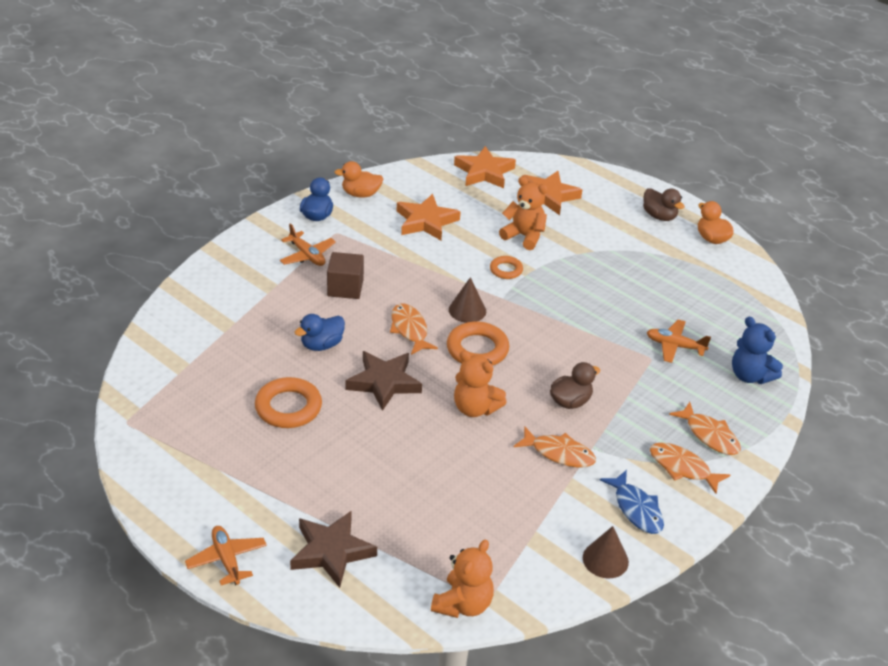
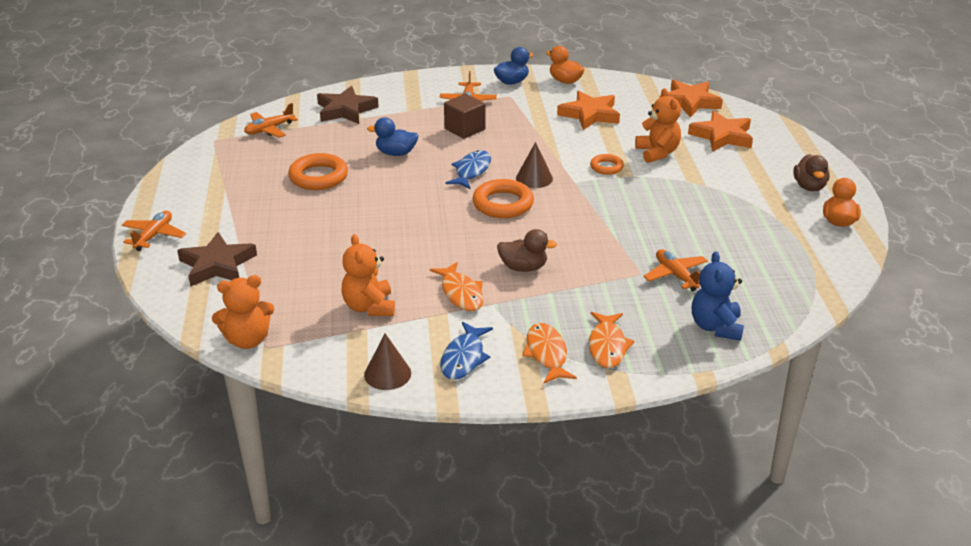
camera: 45 degrees right, 5 degrees down
(165, 381) = (269, 129): none -> orange plane
(384, 383) = (403, 192): brown star -> brown star (345, 110)
(409, 329) = (471, 171): orange fish -> blue fish
(475, 408) = (443, 237): orange teddy bear -> orange teddy bear (369, 307)

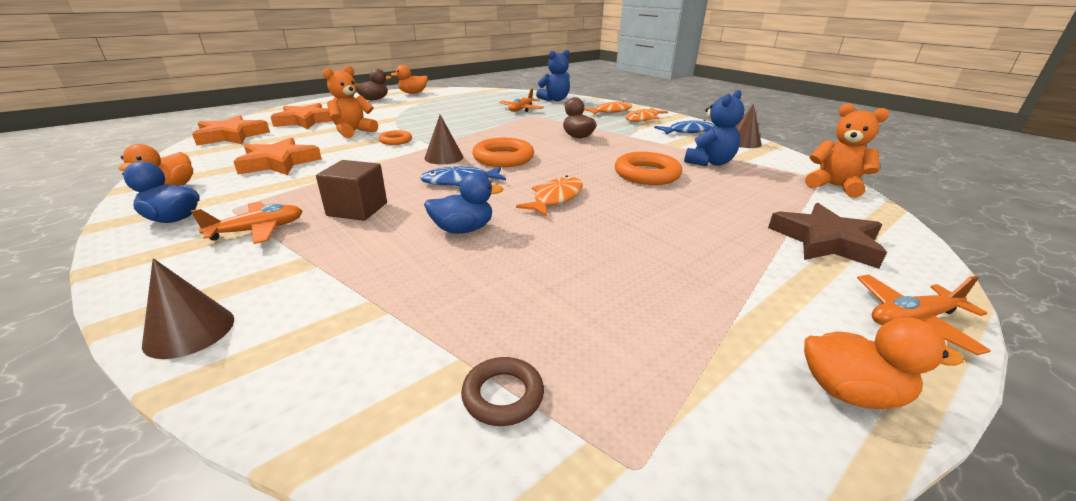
camera: 125 degrees left, 5 degrees down
(168, 191) = (850, 392): none -> orange duck
(269, 129) = (503, 395): orange plane -> brown ring
(318, 177) = (584, 258): orange ring -> orange ring (647, 174)
(345, 110) = (344, 330): brown star -> none
(369, 307) = (709, 163): orange teddy bear -> blue teddy bear
(385, 85) = (189, 331): none -> brown cone
(396, 153) = (463, 229): blue duck -> blue duck turned 75 degrees counterclockwise
(461, 293) = (637, 144): orange fish -> orange fish (555, 198)

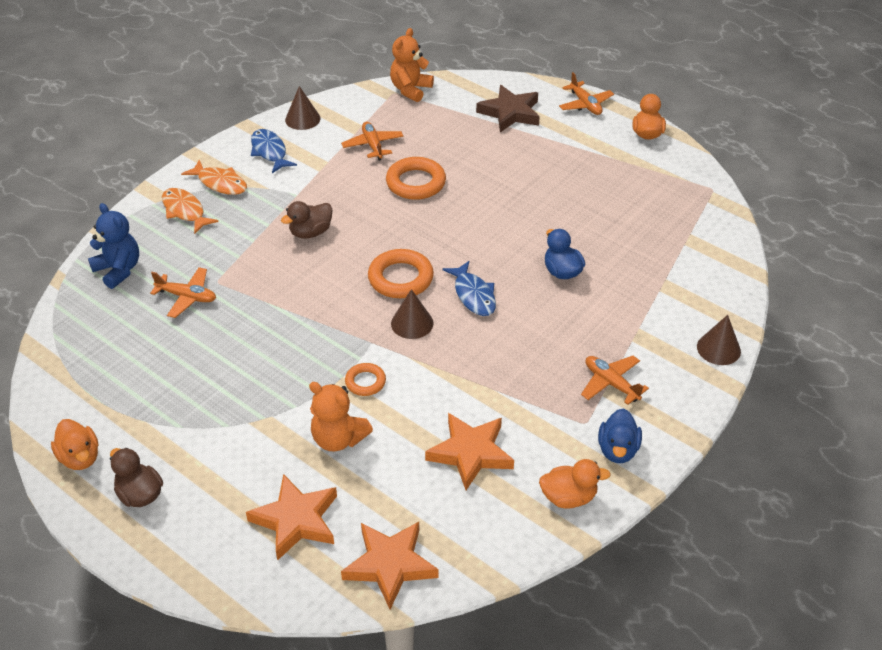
camera: 100 degrees left, 15 degrees up
(357, 209) = (554, 341): brown cube -> none
(503, 395) = (698, 226): brown ring -> none
(555, 198) = (488, 232): orange fish -> none
(709, 163) = (373, 145): blue teddy bear -> orange plane

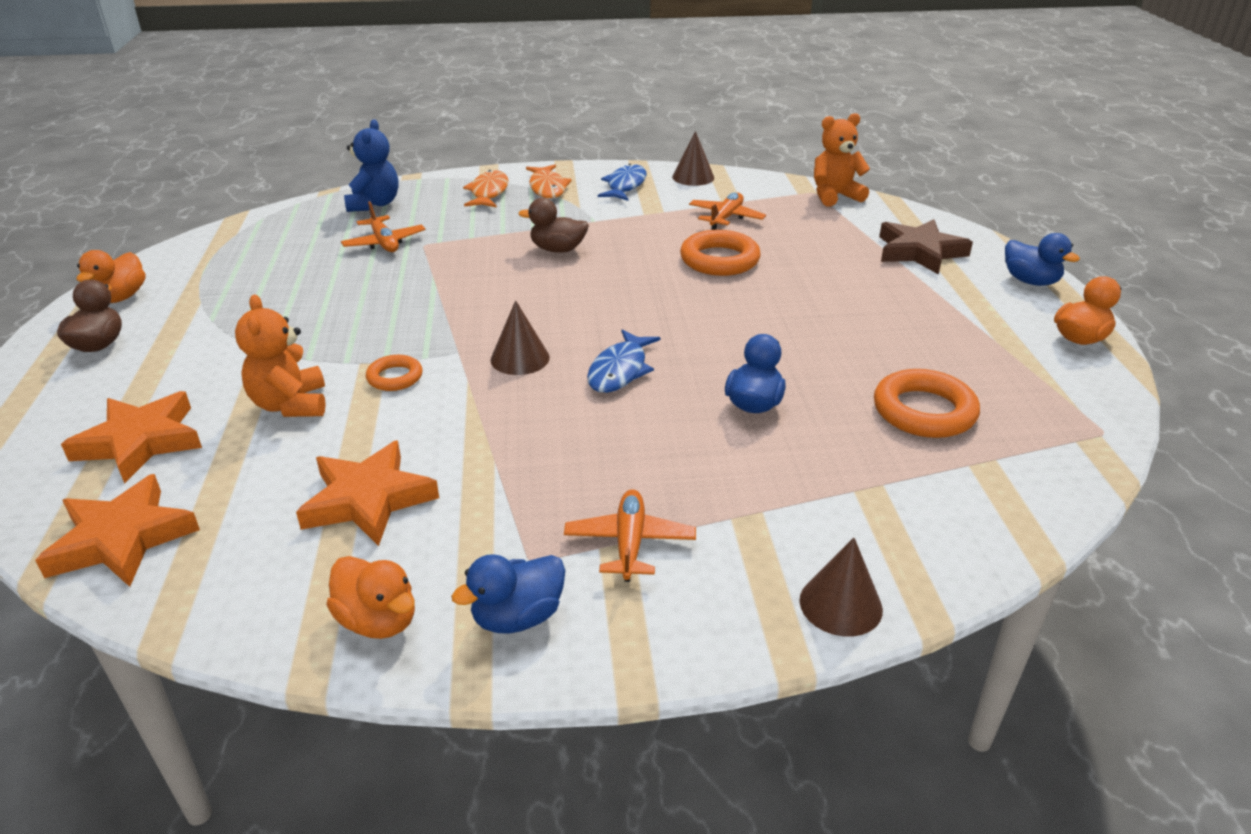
camera: 45 degrees right, 10 degrees down
(400, 278) = (574, 320): orange ring -> orange ring (924, 411)
(585, 104) = (1030, 281): orange plane -> blue duck

